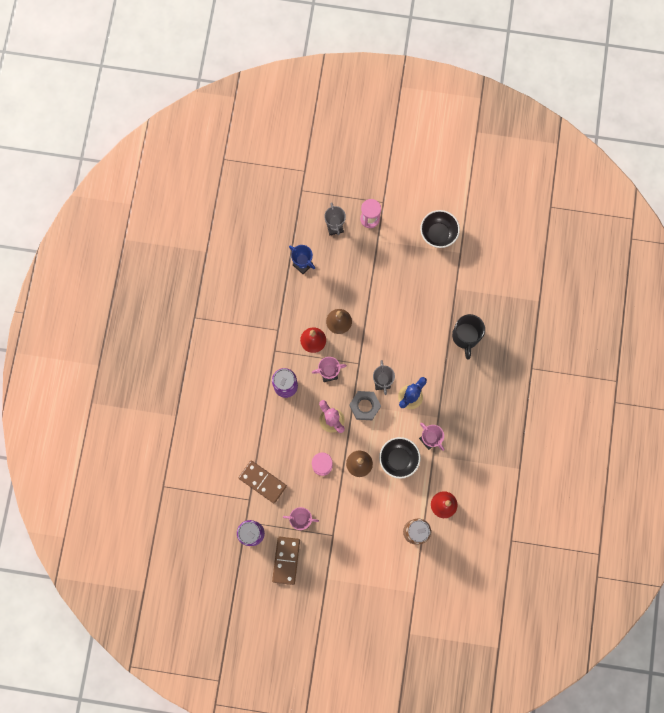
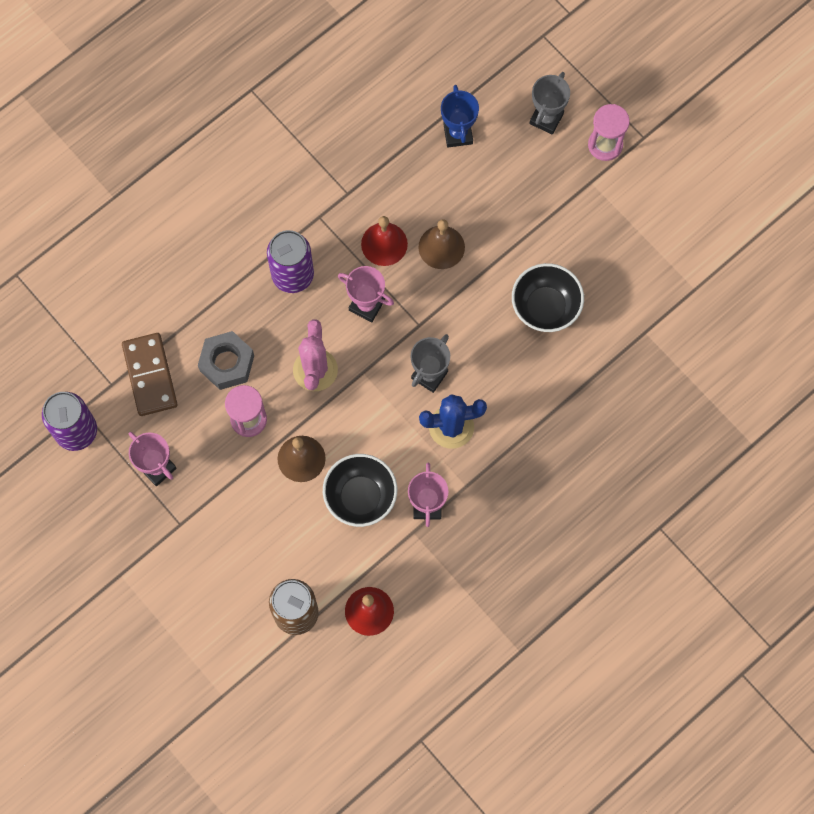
camera: 40 degrees right, 5 degrees down
(286, 560) = (89, 505): brown domino -> none
(364, 406) = (376, 388): grey nut -> grey nut (227, 363)
(438, 234) = (685, 239): black bowl -> black bowl (545, 307)
(465, 337) = (602, 409): black mug -> none

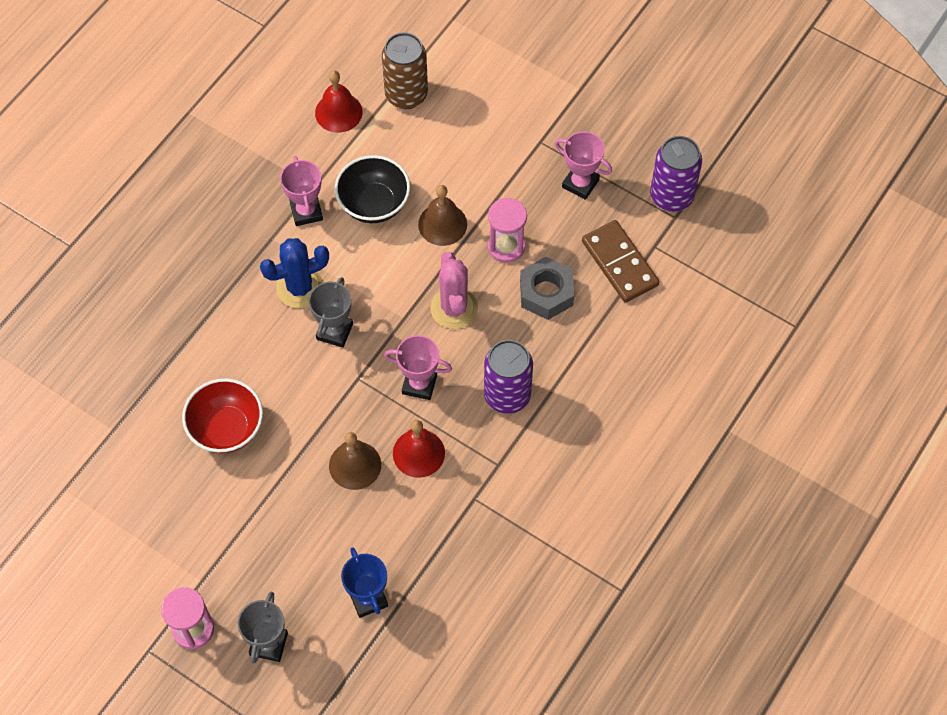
camera: 165 degrees right, 10 degrees down
(545, 307) = (227, 429): black bowl -> red bowl

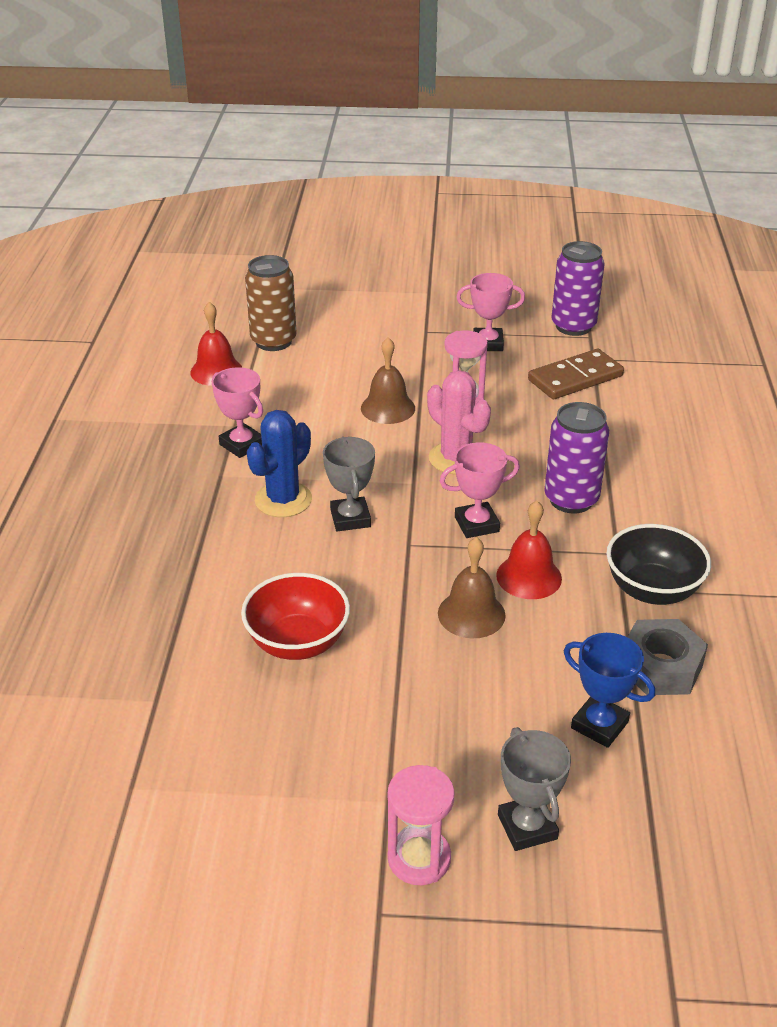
camera: 30 degrees left, 25 degrees down
(374, 204) = (307, 417): black bowl -> black bowl (652, 590)
(546, 293) = (532, 418): grey nut -> grey nut (660, 667)
(619, 263) = (575, 378): brown domino -> brown domino turned 60 degrees counterclockwise

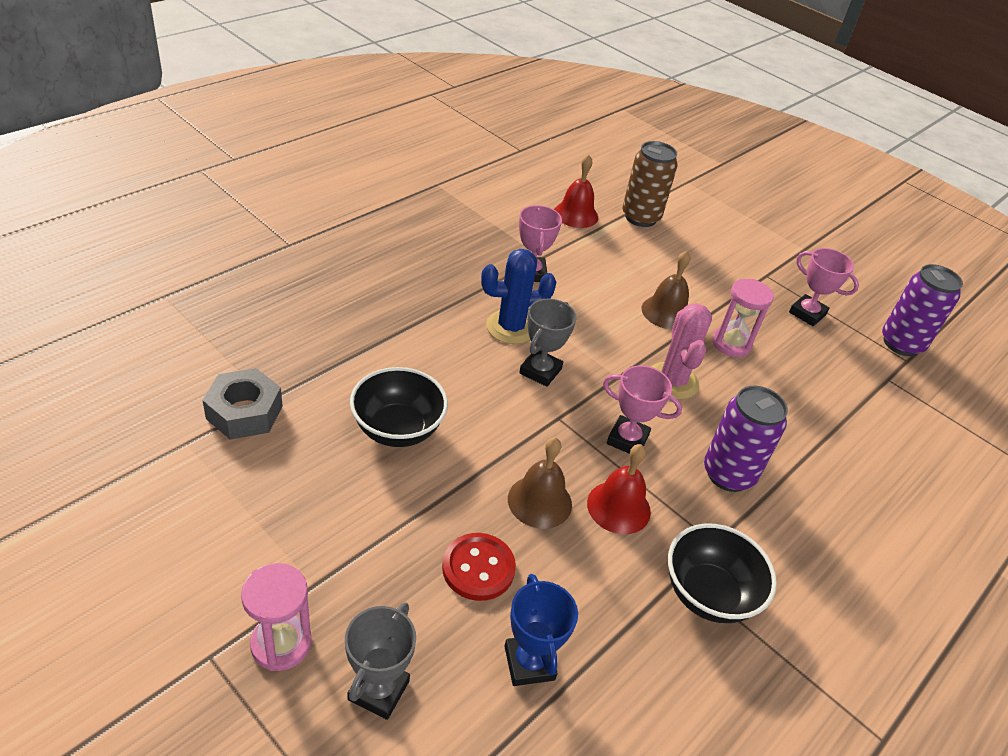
camera: 35 degrees right, 5 degrees up
(298, 642) = (397, 429): red bowl -> black bowl
(488, 693) = (478, 568): none -> red button
(575, 378) = (852, 384): brown domino -> none
(660, 667) = (637, 660): grey nut -> grey nut (244, 412)

